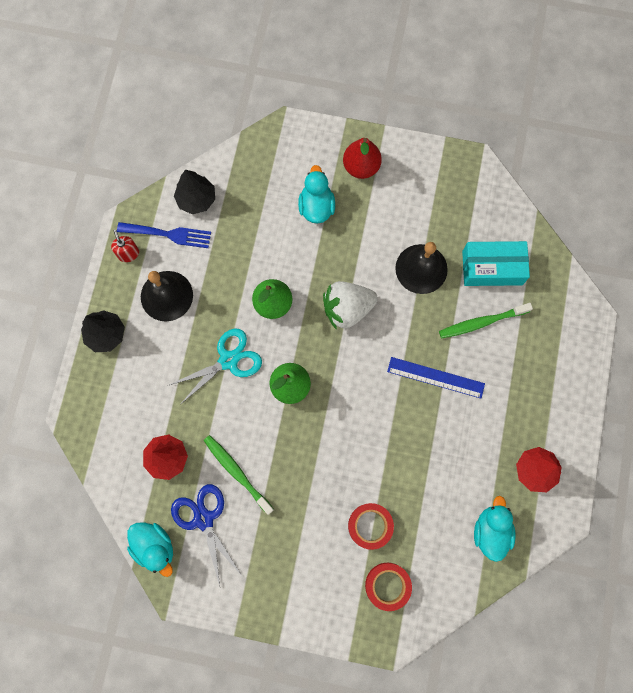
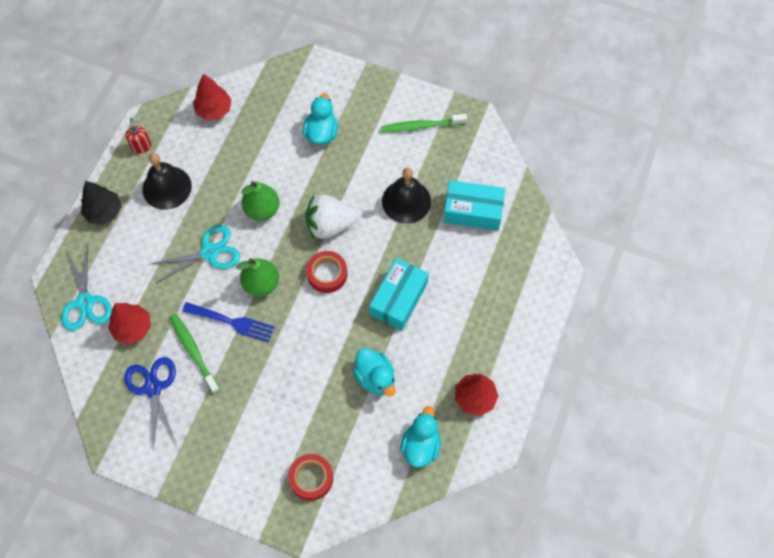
camera: 10 degrees right, 10 degrees down
(110, 439) = (85, 302): none -> turquoise scissors
(154, 546) = (102, 404): turquoise duck -> turquoise duck (375, 378)
(169, 234) = (181, 135): blue fork -> blue fork (232, 322)
(196, 199) = (214, 110): black tree -> red tree
(361, 167) = (370, 105): red pear -> none
(370, 526) = (307, 421): red tape -> red tape (327, 274)
(435, 377) = (398, 299): blue ruler -> turquoise box
(482, 322) = (453, 257): green toothbrush -> green toothbrush (421, 126)

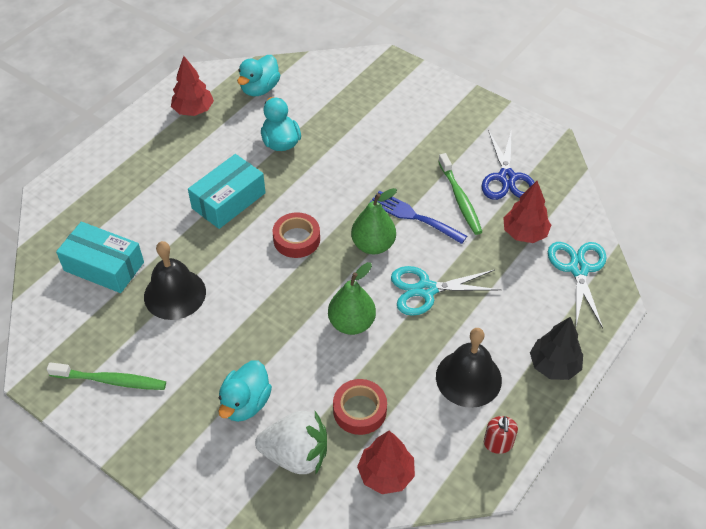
camera: 165 degrees left, 15 degrees down
(311, 478) = (367, 86): red tape -> red tape (359, 410)
(329, 225) = (276, 288): white strawberry -> white strawberry (296, 455)

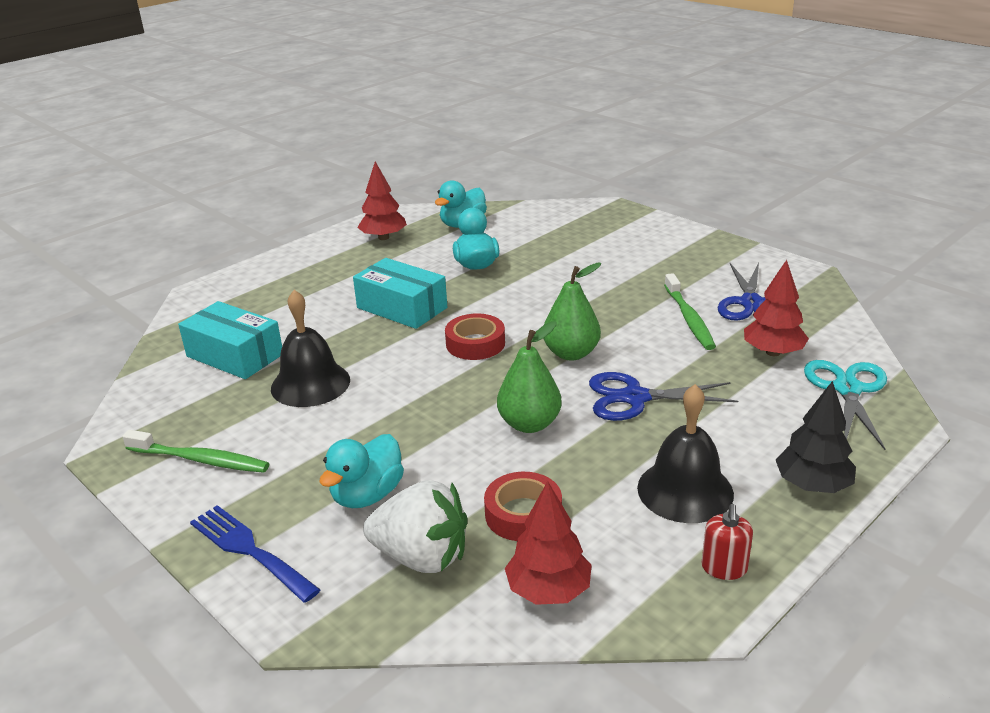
camera: 10 degrees right, 20 degrees down
(229, 200) = (402, 308): turquoise box -> turquoise box turned 75 degrees clockwise
(413, 216) = (627, 331): blue fork -> blue fork (249, 550)
(426, 290) = (634, 398): turquoise scissors -> blue scissors

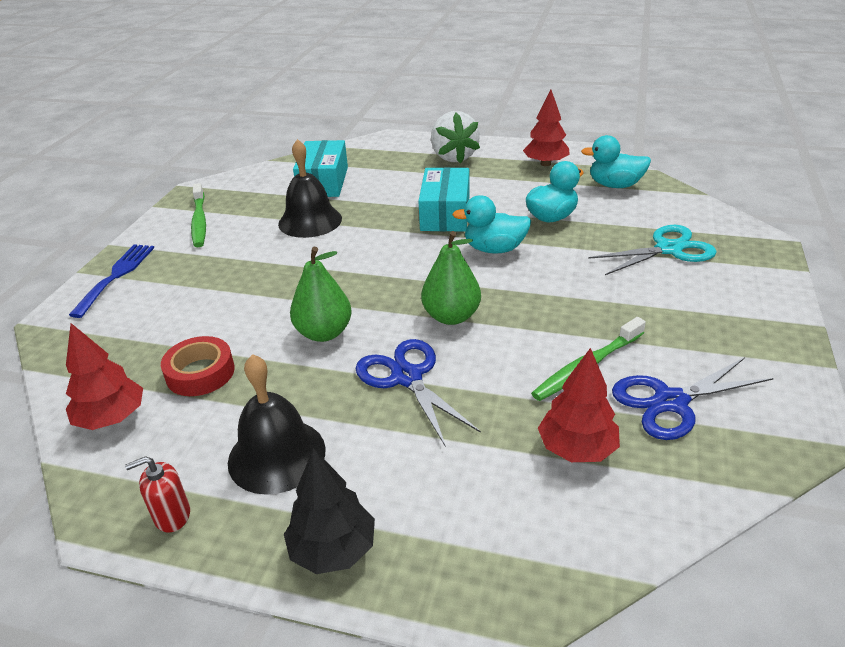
camera: 60 degrees right, 5 degrees up
(367, 495) = (191, 295): turquoise duck -> turquoise duck (494, 249)
(421, 557) = (132, 344): white strawberry -> white strawberry (453, 157)
(475, 343) = (423, 264): red tape -> none
(847, 389) = (551, 535): turquoise scissors -> turquoise scissors (669, 249)

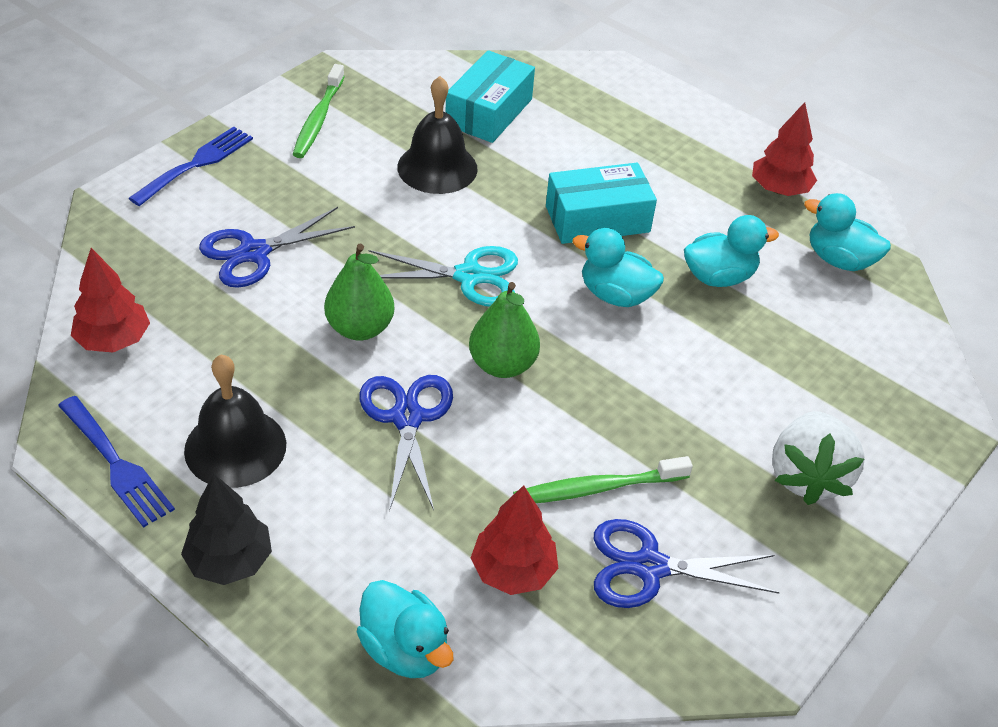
camera: 20 degrees right, 10 degrees up
(172, 515) = (117, 465): red soap dispenser -> blue fork
(200, 373) = (216, 324): red tape -> none
(202, 315) = (254, 253): none -> blue scissors
(445, 213) = (597, 219): turquoise box -> turquoise box turned 45 degrees clockwise
(453, 157) = (672, 132): white strawberry -> white strawberry (807, 476)
(542, 550) = (405, 649): none -> turquoise duck
(669, 249) = (821, 382): turquoise scissors -> turquoise scissors (469, 276)

